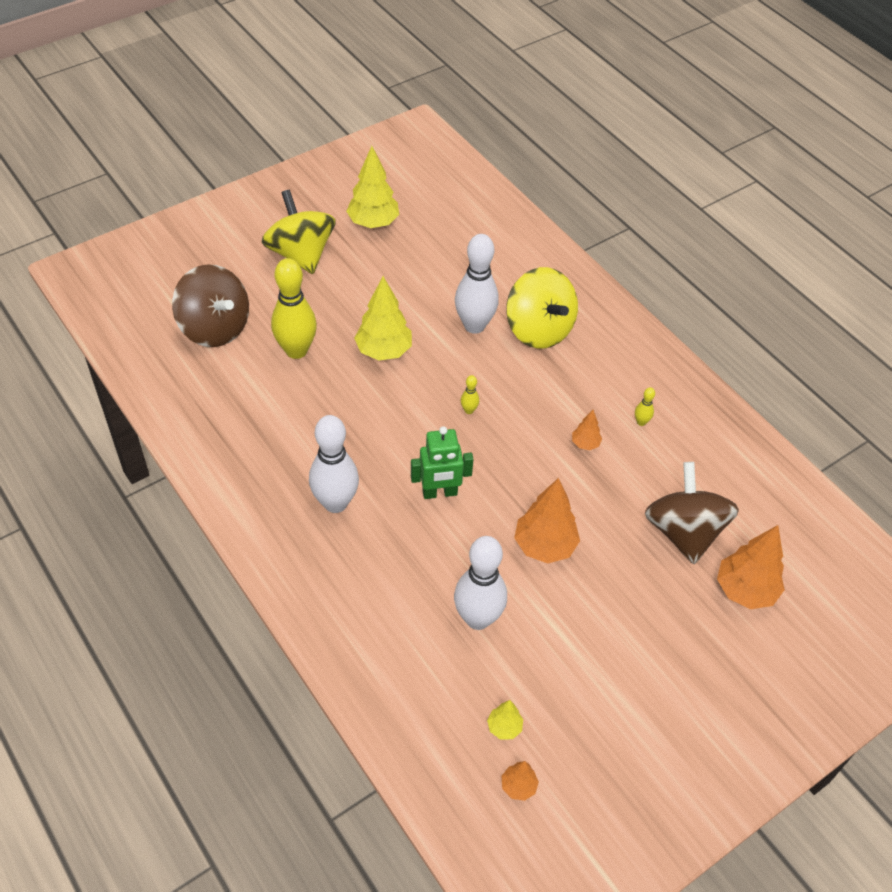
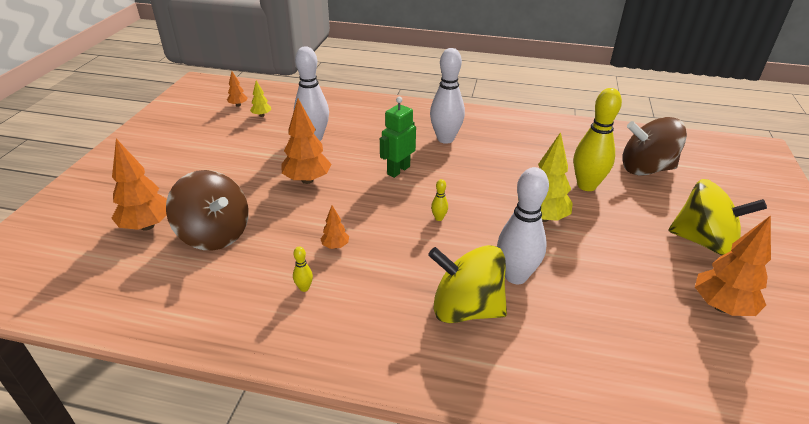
camera: 140 degrees right, 15 degrees down
(373, 223) = (721, 307): yellow tree -> orange tree

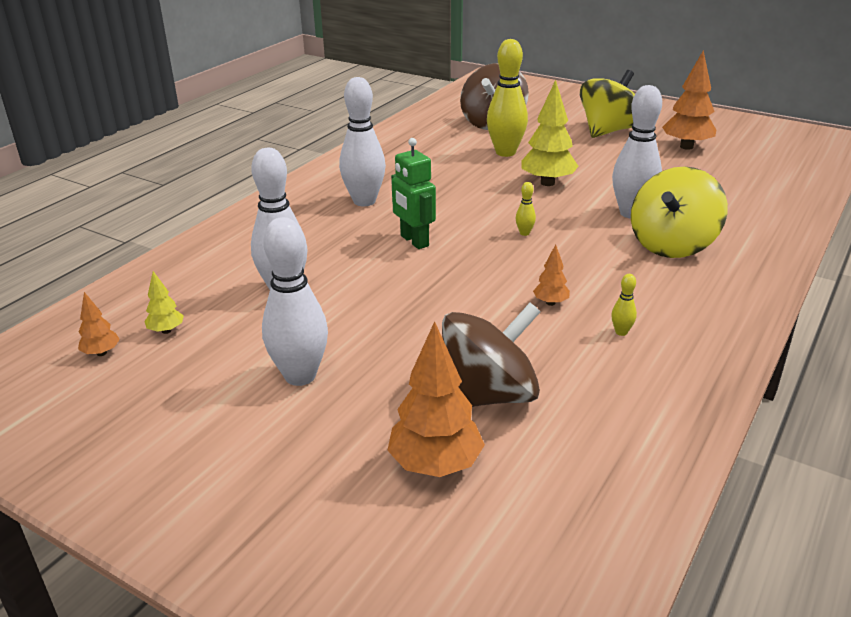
camera: 70 degrees left, 5 degrees down
(226, 164) = (300, 376): none -> white bowling pin
(307, 180) = (395, 307): orange tree -> none

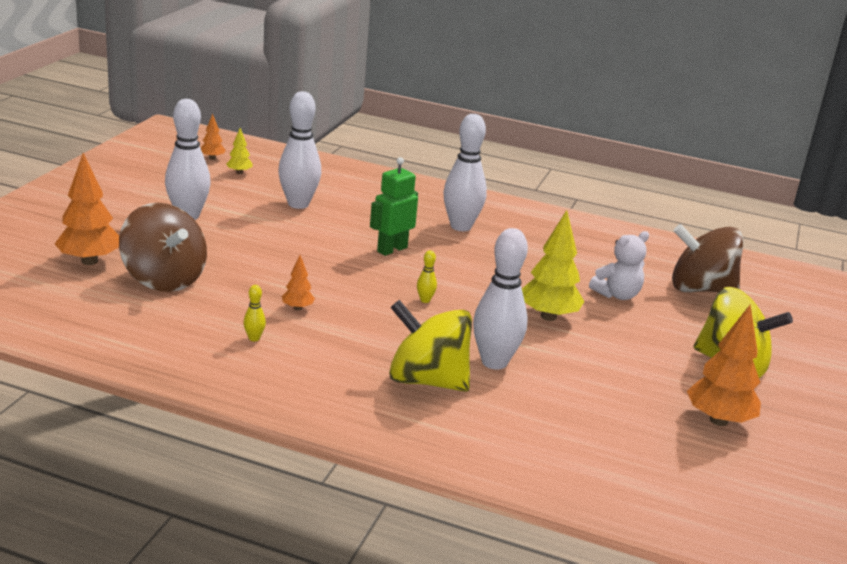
camera: 75 degrees right, 5 degrees down
(505, 152) = (617, 295): yellow bowling pin -> white teddy bear

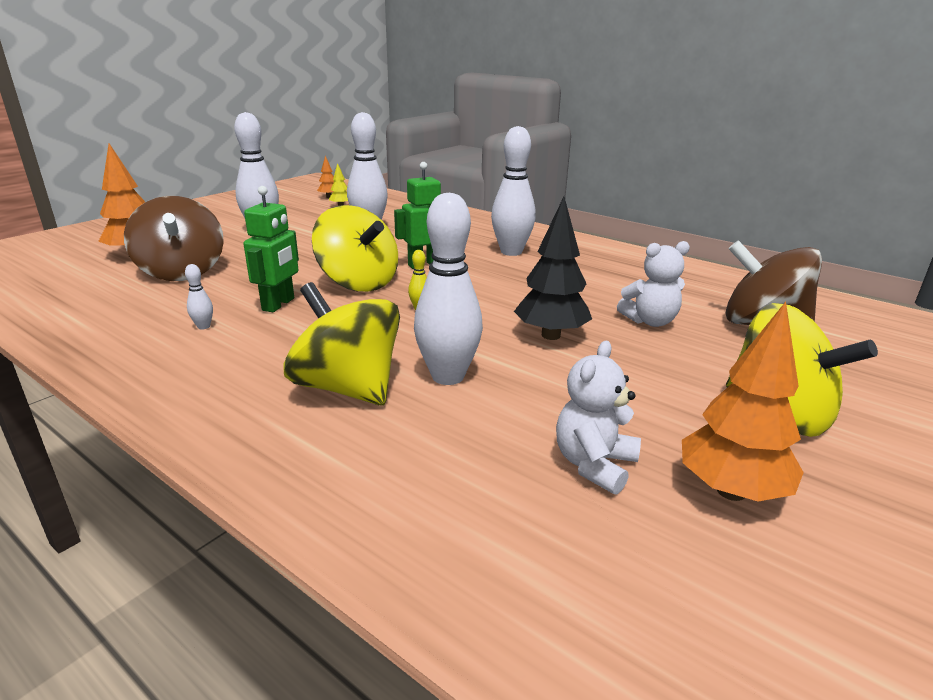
camera: 20 degrees right, 0 degrees up
(254, 338) = (203, 326): yellow bowling pin -> white bowling pin
(297, 308) = (279, 304): orange tree -> green robot
(348, 277) = (358, 282): none -> yellow spinning top
(548, 316) = (551, 335): yellow tree -> black tree
(631, 415) = (594, 464): none -> white teddy bear

